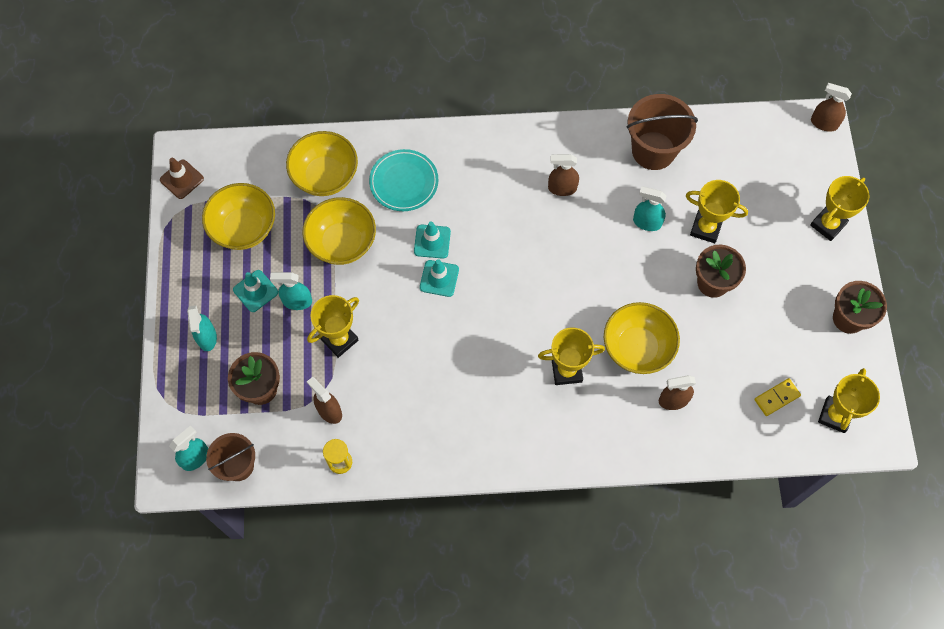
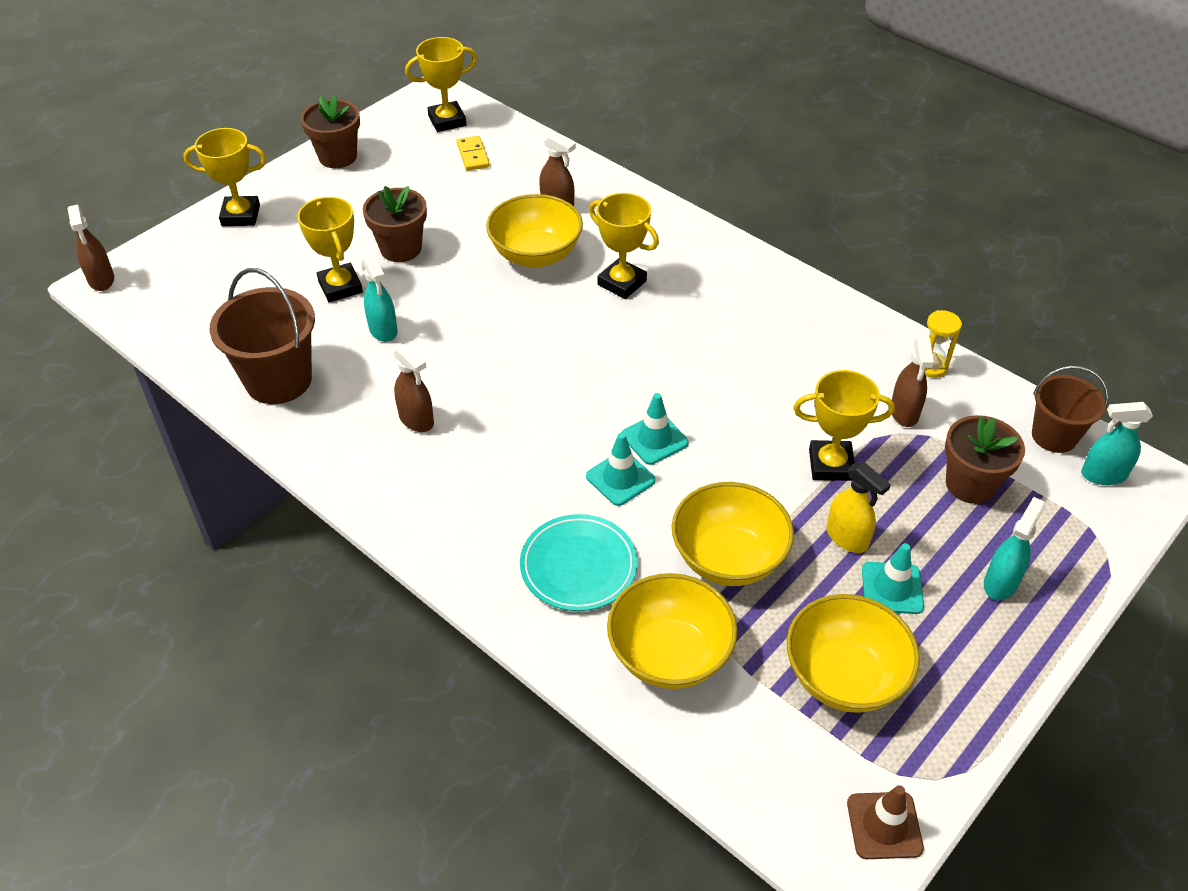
camera: 135 degrees left, 20 degrees down
(297, 301) = (847, 538): turquoise spray bottle -> yellow spray bottle
(776, 397) = (473, 155): yellow domino -> yellow domino turned 60 degrees clockwise

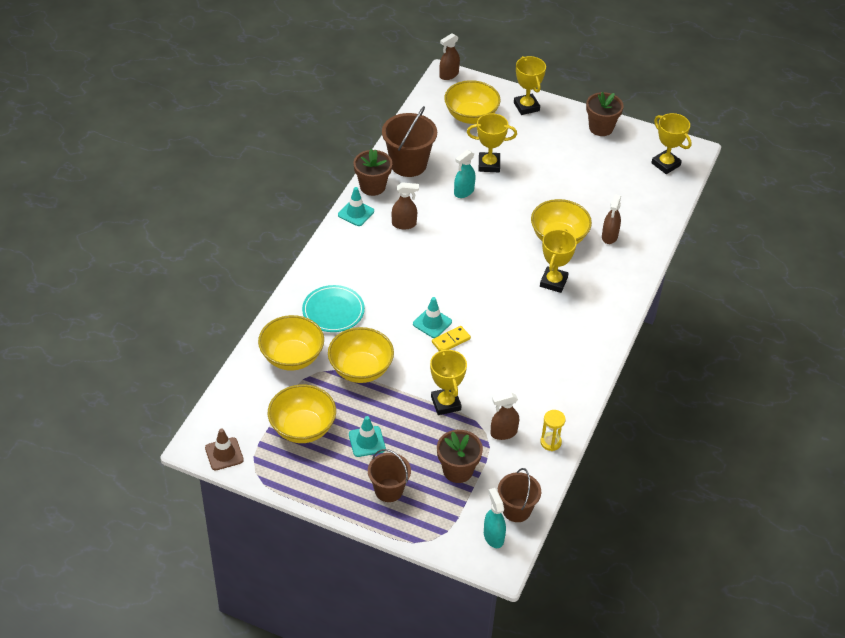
camera: 70 degrees right, 0 degrees up
(217, 279) = (471, 116): none -> yellow bowl
(340, 287) = (489, 165): yellow trophy -> yellow trophy turned 45 degrees clockwise
(401, 249) = (533, 179): brown flower pot -> brown flower pot (372, 186)
(416, 420) = (404, 224): brown spray bottle -> brown spray bottle turned 120 degrees counterclockwise
(473, 155) = (637, 185): yellow domino -> yellow domino (451, 340)
(620, 478) = (397, 314): turquoise traffic cone -> turquoise traffic cone (356, 213)
(847, 538) = (394, 418): yellow spray bottle -> none
(1000, 583) = (388, 490): turquoise spray bottle -> brown bucket

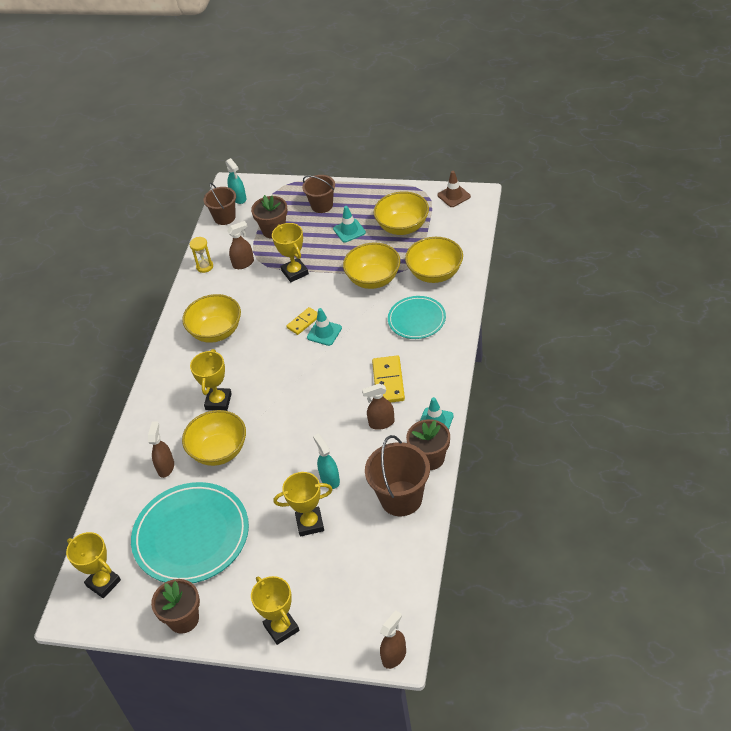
camera: 175 degrees right, 0 degrees up
(384, 258) = (388, 381): none -> yellow domino
(463, 192) = (330, 479): turquoise spray bottle -> turquoise spray bottle turned 60 degrees counterclockwise
(471, 116) = (347, 592): yellow bowl -> yellow bowl (216, 331)
(590, 179) = (191, 536): none -> turquoise plate

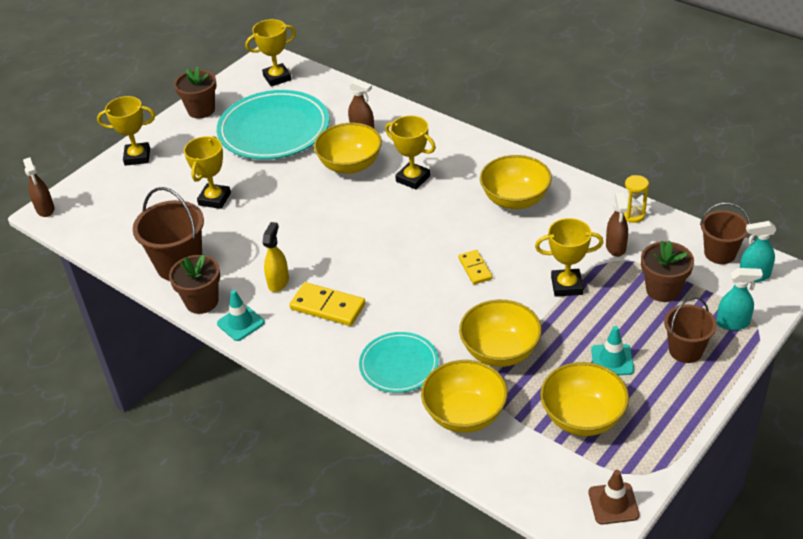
camera: 115 degrees right, 5 degrees down
(324, 333) = (444, 280): turquoise traffic cone -> none
(330, 479) = (248, 225): turquoise spray bottle -> turquoise spray bottle (733, 323)
(381, 423) = (278, 282): brown spray bottle -> yellow spray bottle

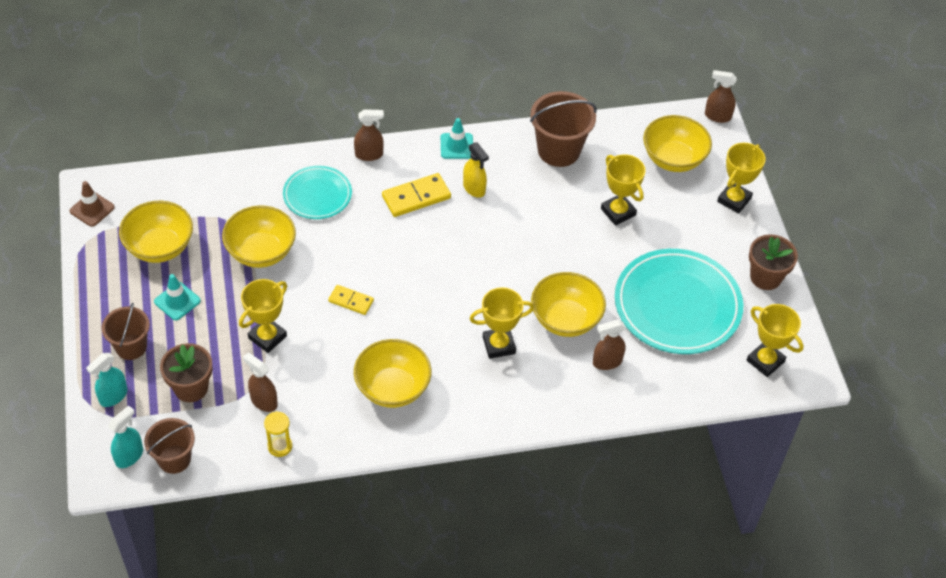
camera: 125 degrees right, 10 degrees up
(202, 302) = (503, 140): brown flower pot -> none
(277, 78) = (765, 361): yellow trophy -> yellow trophy turned 60 degrees counterclockwise
(314, 368) = (369, 154): none -> brown spray bottle
(465, 414) = (238, 196): yellow bowl -> yellow bowl (673, 159)

